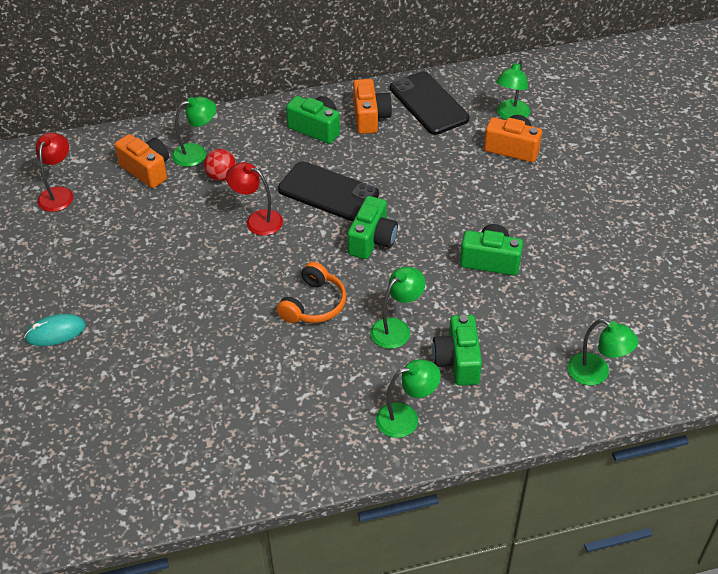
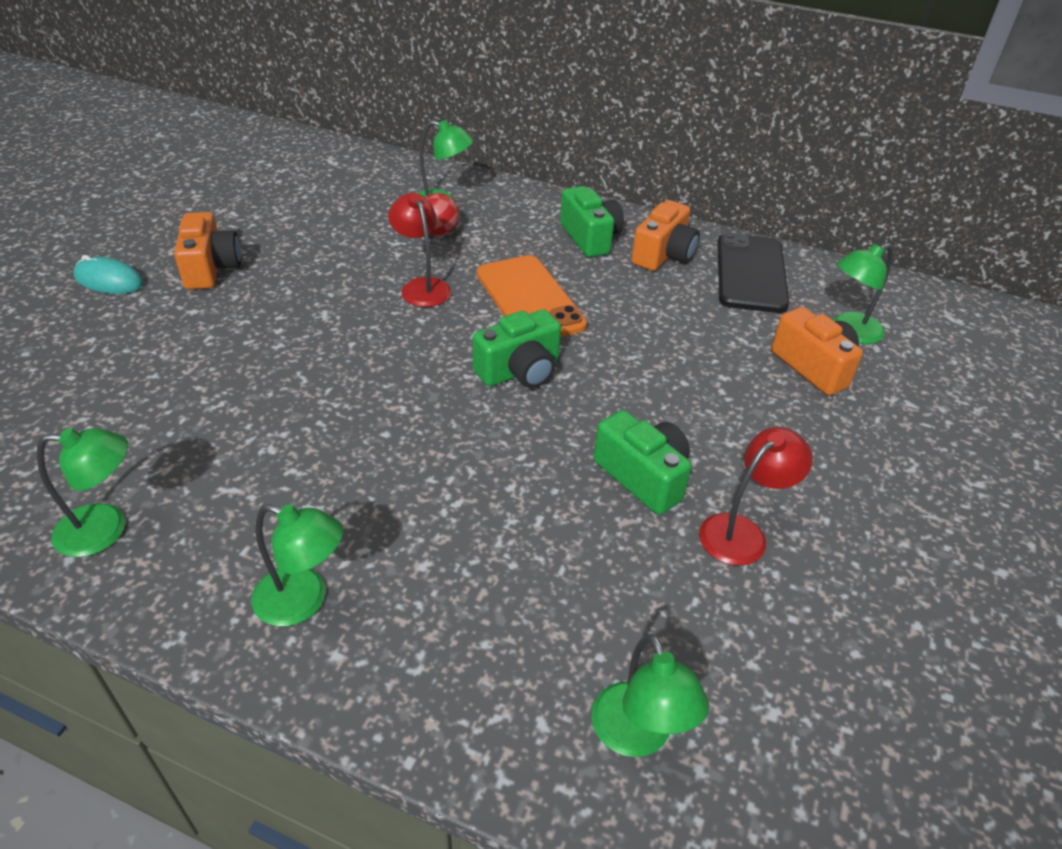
camera: 35 degrees right, 5 degrees down
(58, 194) = (279, 177): red lamp -> red lamp (742, 532)
(147, 170) = (378, 195): orange camera -> orange camera (211, 268)
(314, 304) = (371, 399): orange headphones -> none
(328, 192) = (529, 299): black phone -> orange phone
(396, 328) = (429, 483): green lamp -> green lamp (106, 529)
(457, 361) = (455, 574): green camera -> none

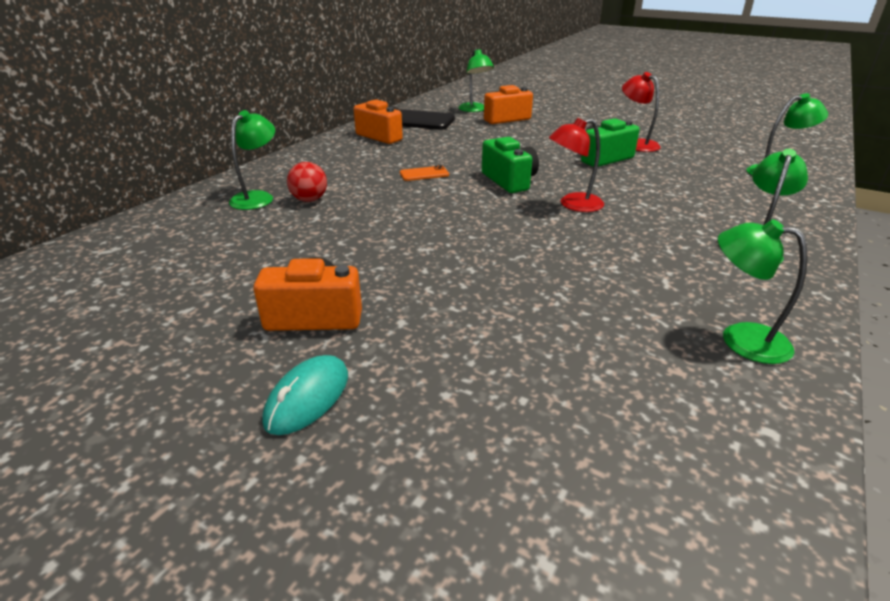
camera: 80 degrees left, 10 degrees down
(106, 529) = (741, 339): green lamp -> green lamp turned 60 degrees counterclockwise
(422, 286) = (394, 208): red lamp -> red lamp (573, 204)
(529, 299) = (424, 174): orange phone -> orange phone, size x0.46
(590, 238) = (349, 152): green camera -> none

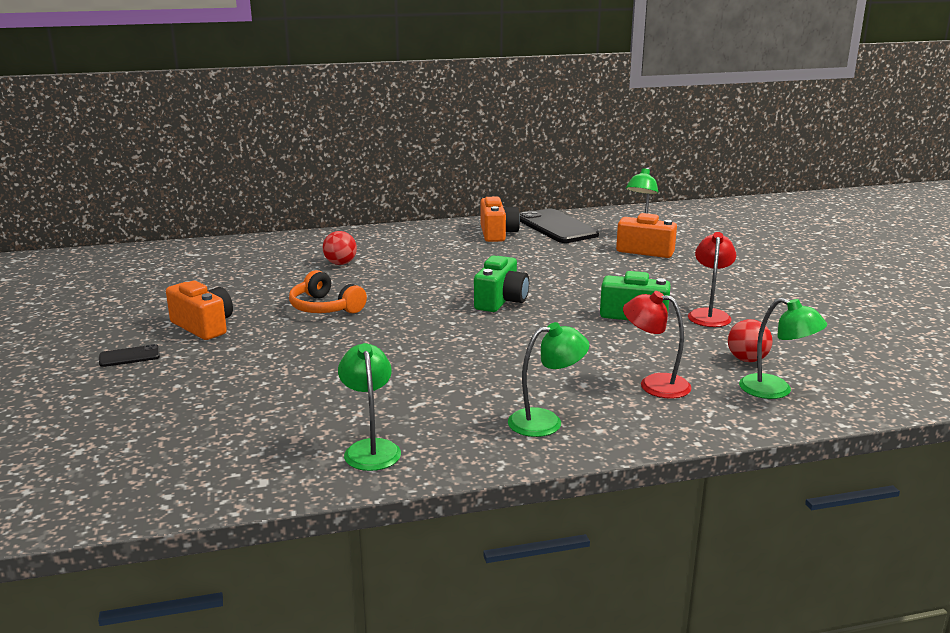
camera: 45 degrees right, 10 degrees down
(258, 197) = (317, 251): green lamp -> none
(307, 398) = (129, 356): turquoise mouse -> black phone
(393, 242) = (325, 307): none -> orange headphones
(424, 174) = (453, 273): orange phone -> none
(573, 204) = (499, 335): red lamp -> red lamp (654, 384)
(719, 162) = (747, 360): none -> red ball

